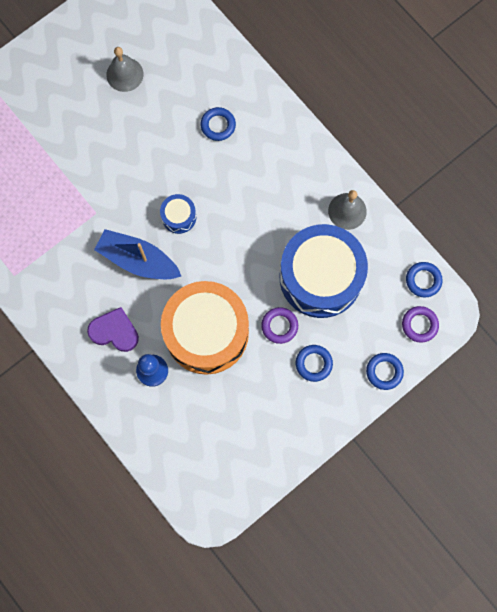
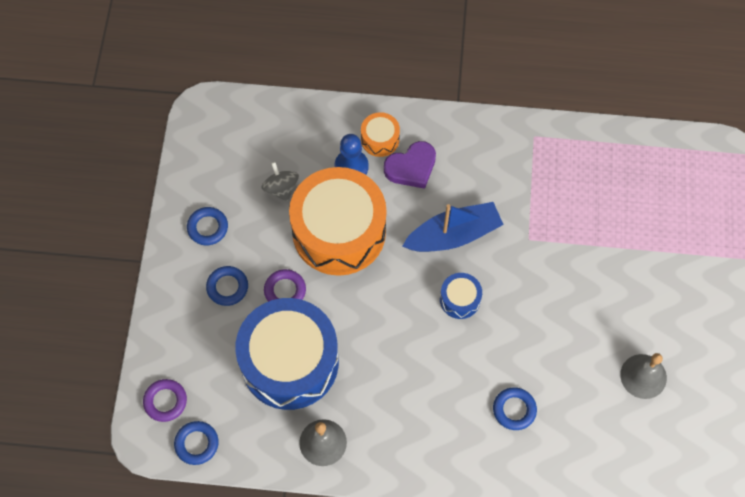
camera: 135 degrees right, 10 degrees down
(113, 372) = (380, 139): none -> orange drum
(213, 400) = (281, 188): none -> grey spinning top
(384, 371) = (161, 334): blue ring -> blue ring (208, 228)

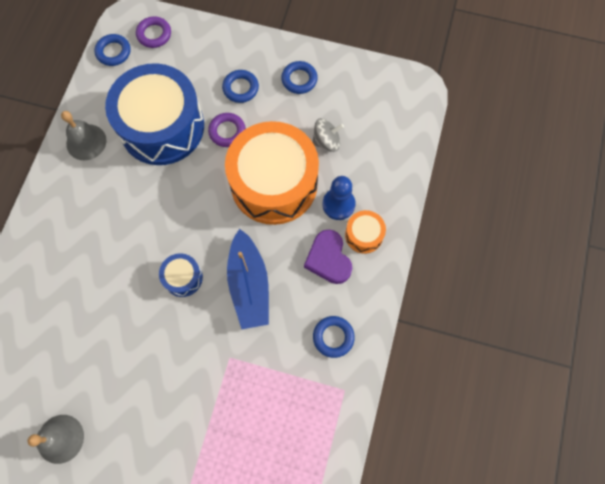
camera: 100 degrees right, 5 degrees up
(514, 410) = (65, 305): blue ring -> blue ring (333, 337)

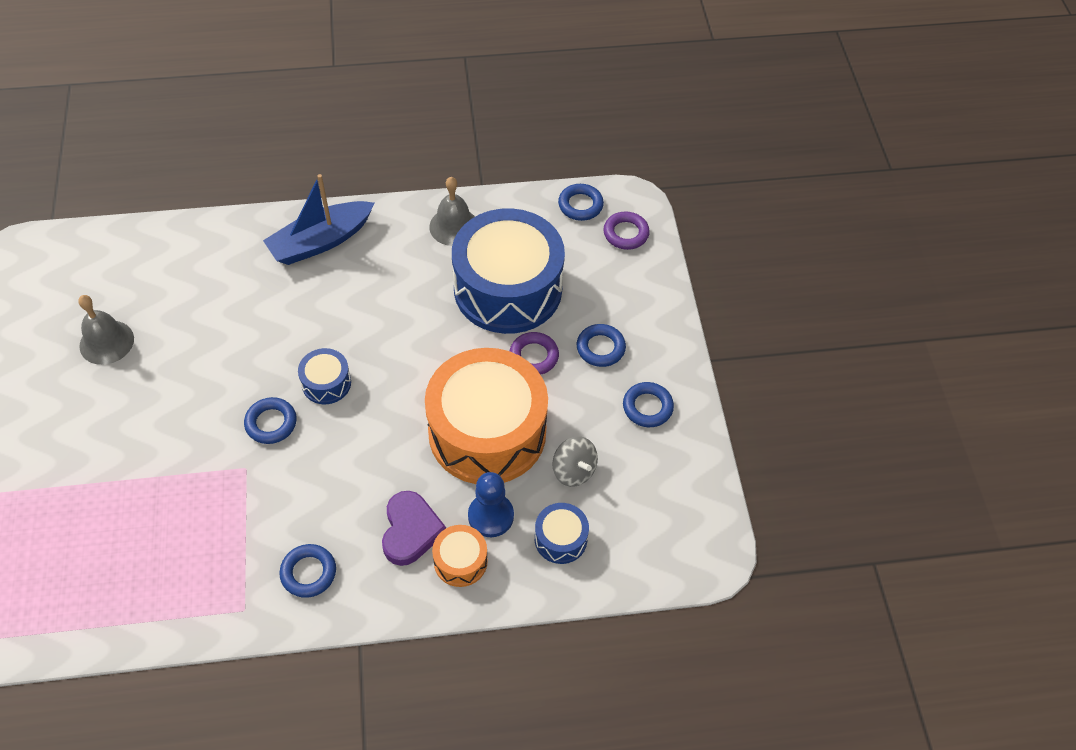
camera: 65 degrees right, 15 degrees down
(199, 328) = (271, 423): none -> blue ring
(249, 285) = (343, 455): blue boat -> blue boat (321, 241)
(328, 259) = (410, 530): purple heart -> purple heart turned 135 degrees clockwise
(372, 168) = (560, 539): none -> blue drum

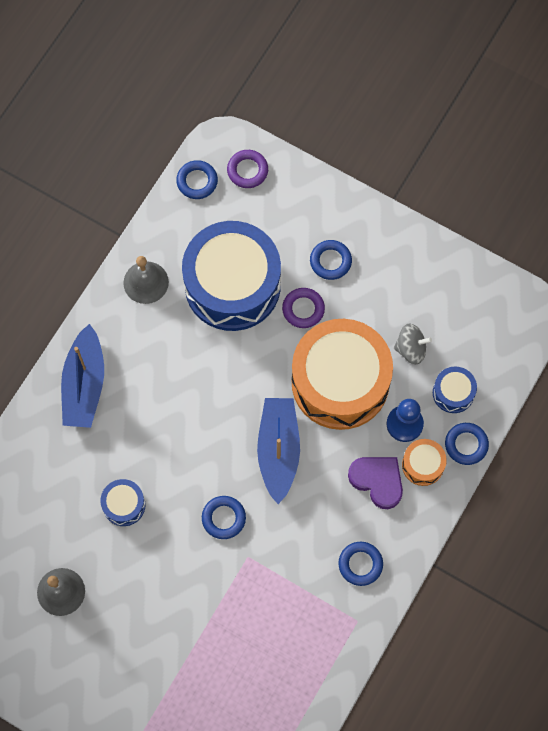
camera: 50 degrees left, 15 degrees up
(326, 383) = (218, 461): blue drum -> blue drum (124, 505)
(375, 425) = (278, 450): none -> blue boat
(647, 407) = (399, 267): blue ring -> blue ring (466, 445)

